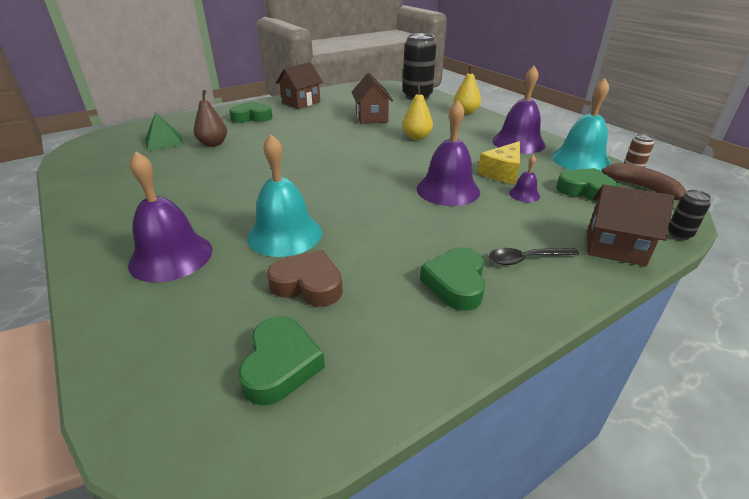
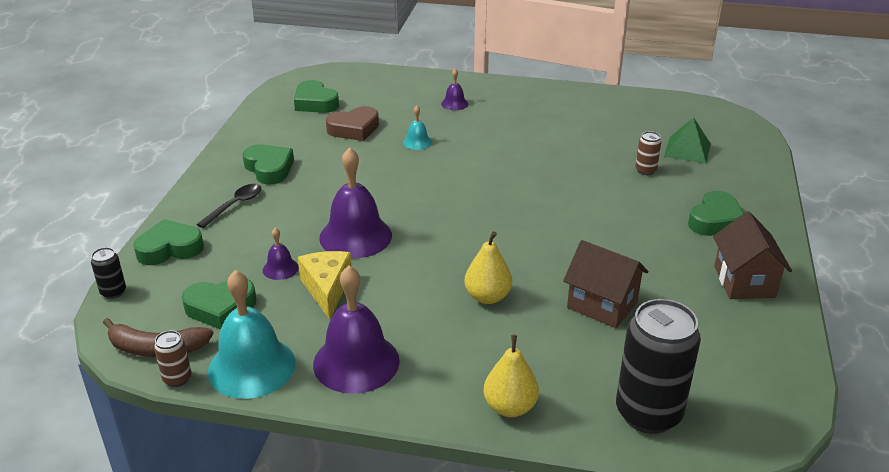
camera: 135 degrees right, 0 degrees up
(171, 256) = (454, 103): purple bell -> purple bell, size x0.47
(213, 144) = (645, 170): brown pear -> brown can
(285, 234) = (417, 142): turquoise bell -> turquoise bell, size x0.47
(615, 247) = (170, 248): brown house -> green heart

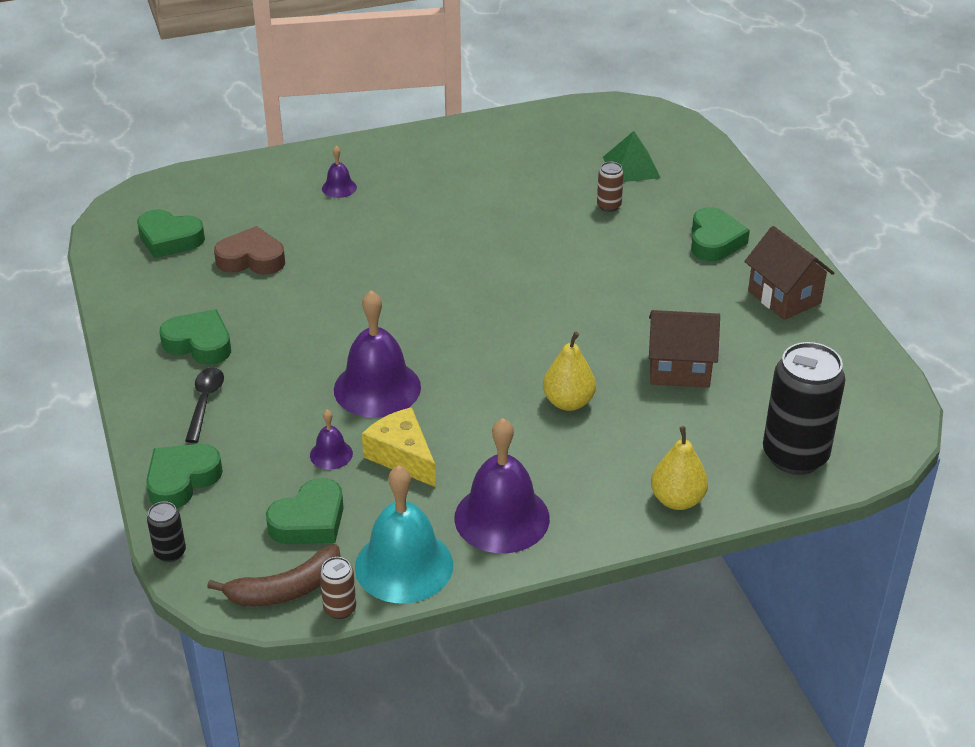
camera: 30 degrees left, 5 degrees up
(354, 129) = (251, 259): brown heart -> brown heart turned 120 degrees counterclockwise
(417, 142) = (341, 251): turquoise bell -> none

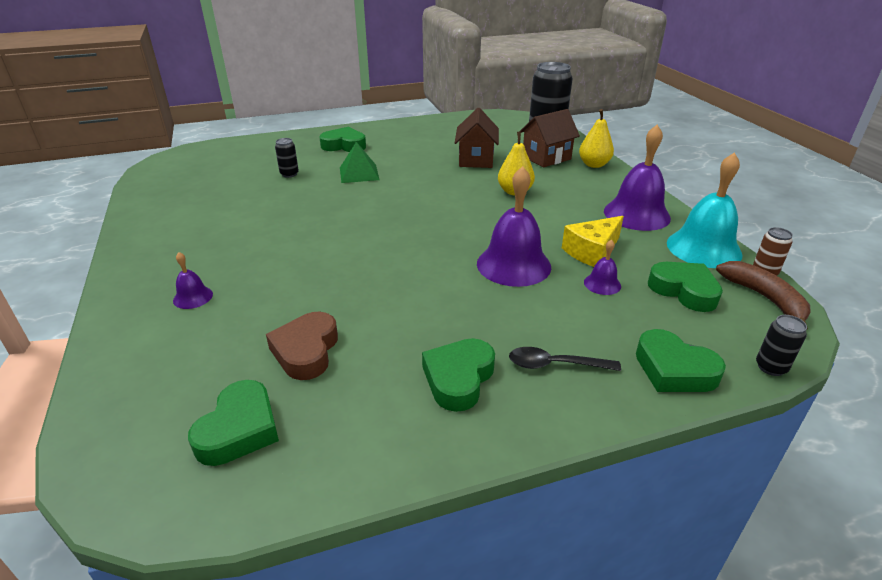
camera: 90 degrees left, 5 degrees down
(609, 206) = (289, 174): brown can -> black can
(631, 167) = (242, 166): green pyramid -> green pyramid (359, 173)
(784, 297) = (406, 132): brown house -> brown house (546, 158)

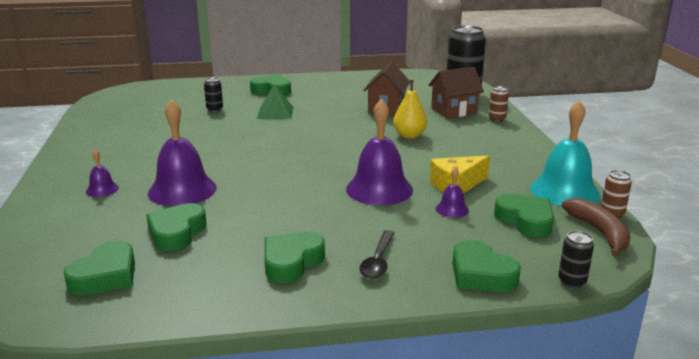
camera: 10 degrees right, 10 degrees down
(306, 351) = (176, 232): brown heart -> green heart
(555, 365) = (378, 261): black spoon -> black spoon turned 90 degrees counterclockwise
(594, 164) = (497, 119): yellow pear -> brown can
(636, 214) = (515, 160): purple bell -> purple bell (182, 190)

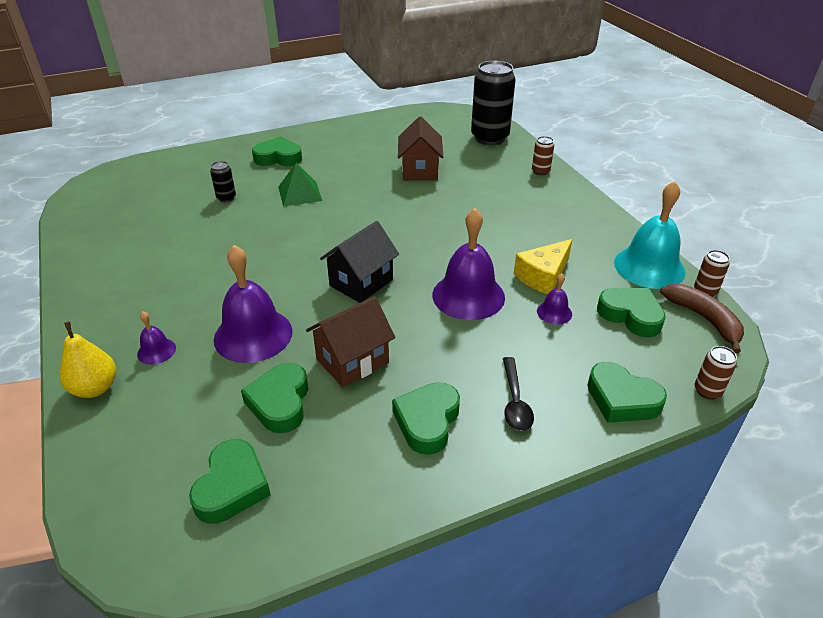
camera: 15 degrees left, 15 degrees up
(291, 170) = (361, 282): none -> black house
(409, 135) = (463, 209): yellow pear -> yellow pear (95, 388)
(454, 111) = (492, 165): brown house -> brown house (352, 361)
(572, 281) = (707, 391): black can -> brown can

